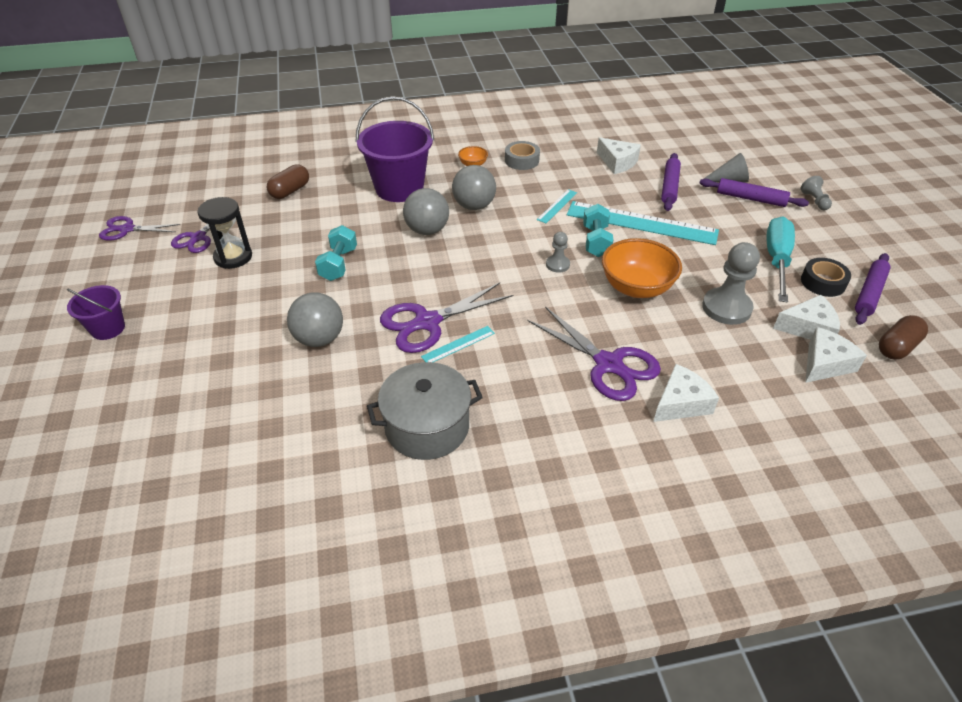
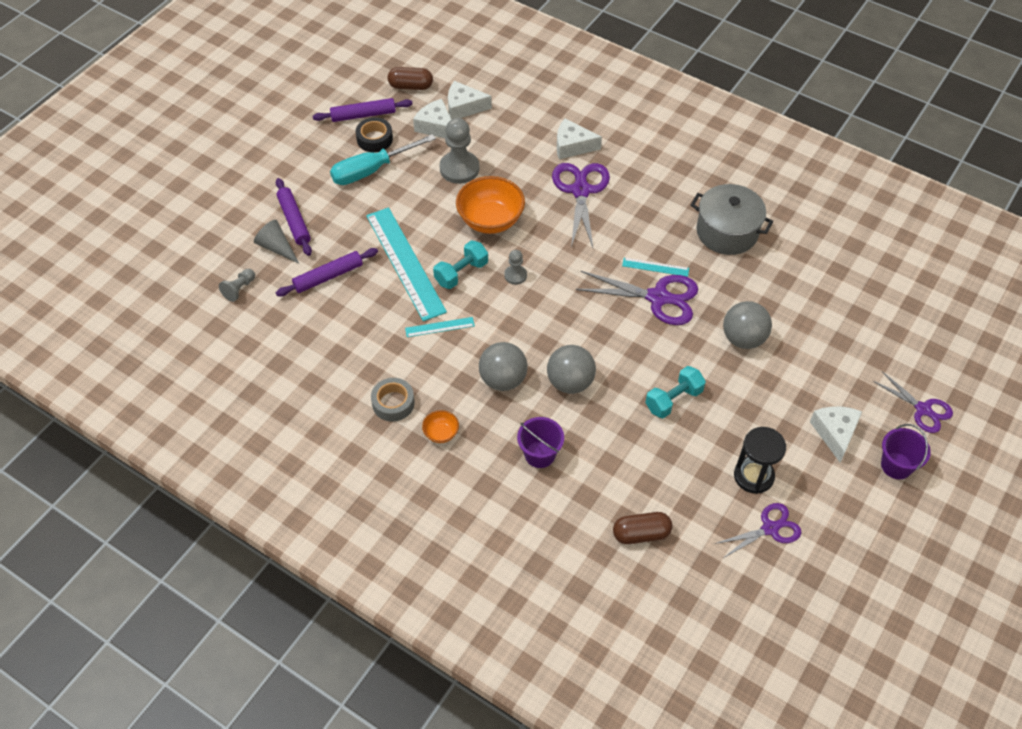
camera: 135 degrees left, 10 degrees up
(127, 229) = (831, 597): purple scissors -> purple scissors (923, 409)
(399, 188) = (540, 454): purple bucket -> purple bucket, size x0.54
(617, 162) = (322, 333): white cheese -> white cheese (835, 433)
(814, 201) = (258, 185): grey pawn -> grey pawn (239, 289)

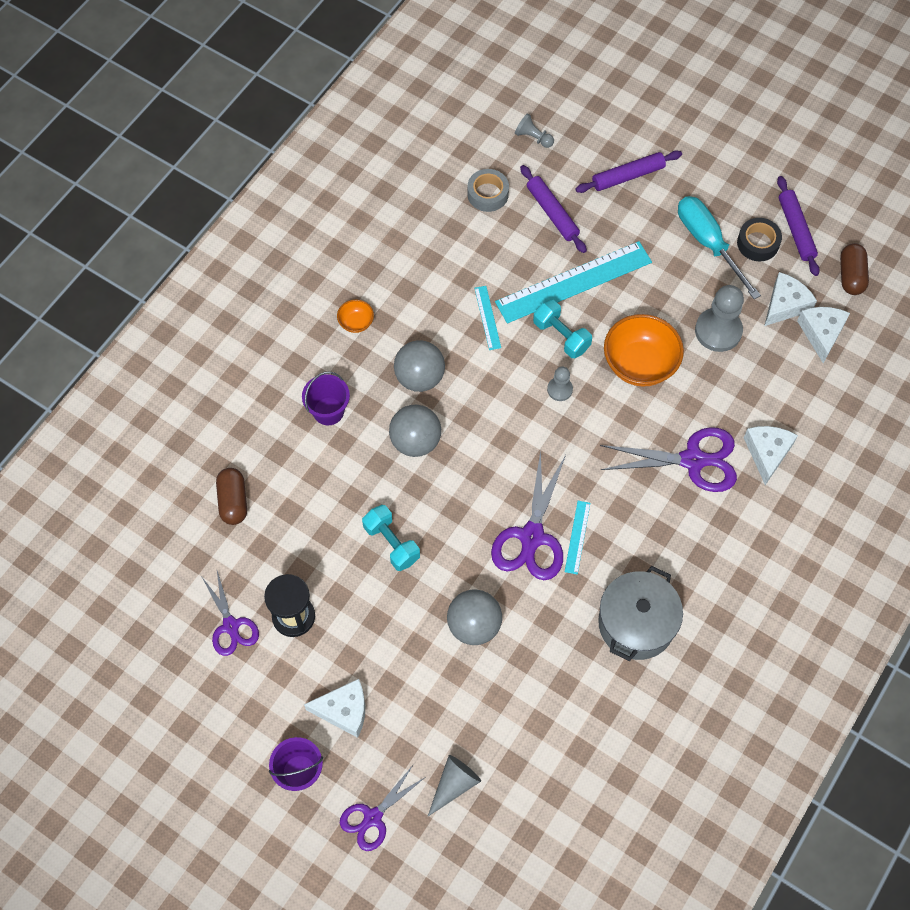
camera: 90 degrees right, 10 degrees up
(276, 247) = (590, 164): grey cone -> grey cone (454, 784)
(393, 403) = (393, 280): grey tape -> grey tape (487, 194)

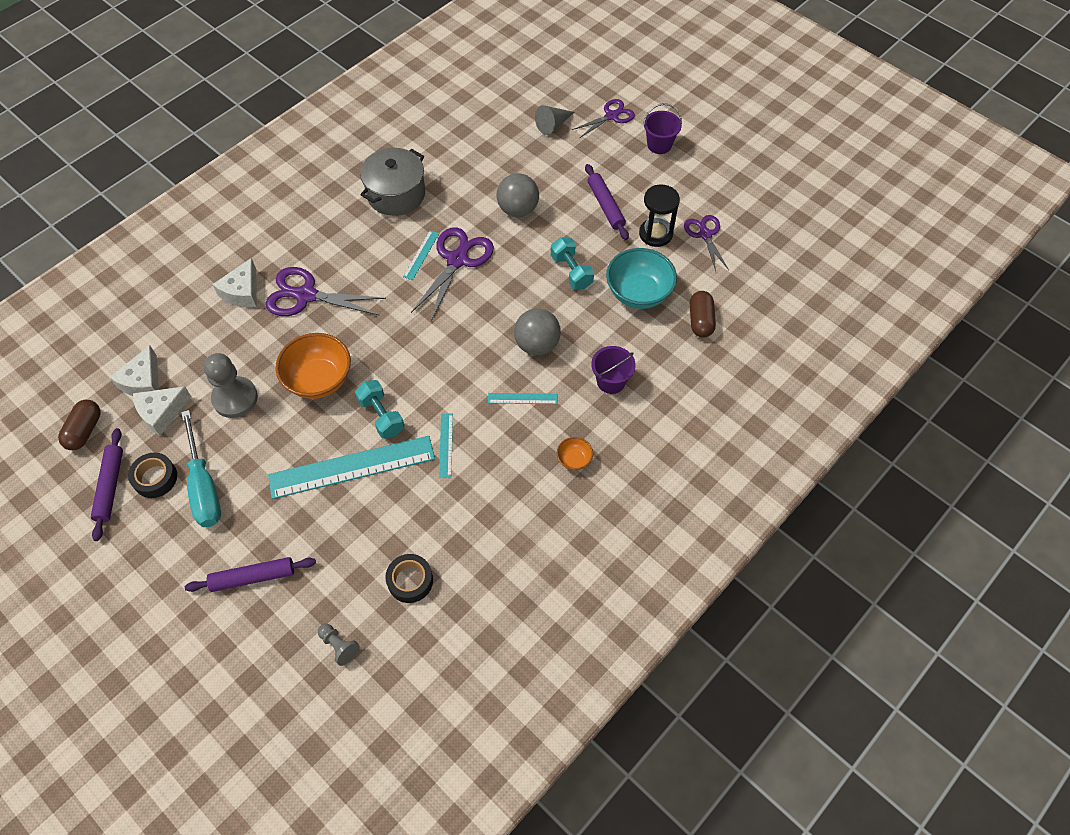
camera: 170 degrees left, 5 degrees down
(308, 526) = (638, 293): none -> turquoise bowl
(344, 710) = (624, 173): white cheese -> none
(420, 377) = (522, 398): grey ball -> turquoise ruler
(487, 194) = (410, 581): grey tape -> black tape
(552, 213) = (348, 546): purple rolling pin -> purple rolling pin (605, 206)
(559, 389) = (398, 368): grey pawn -> none

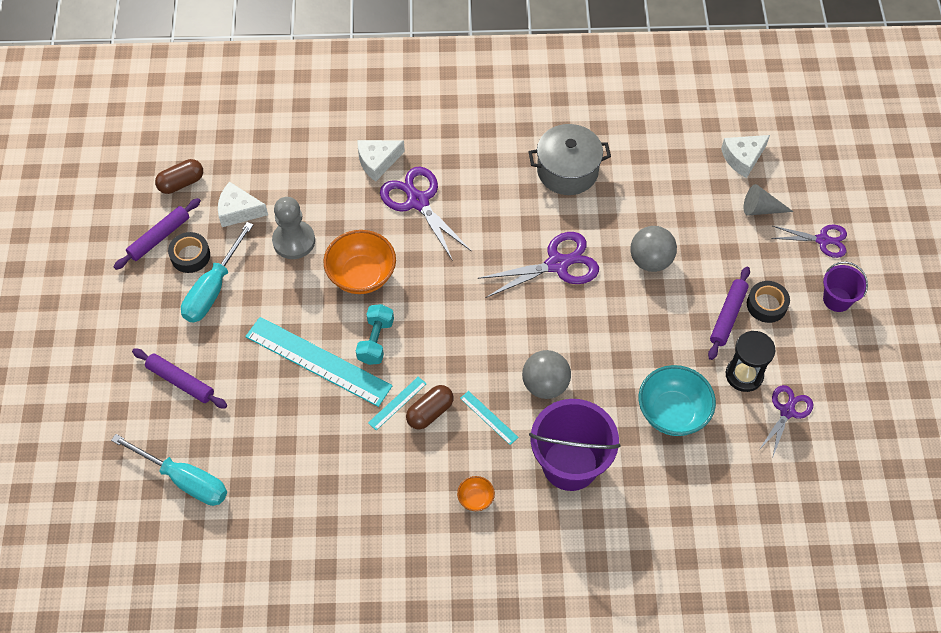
camera: 45 degrees right, 0 degrees up
(143, 381) = (249, 177): white cheese -> white cheese (743, 158)
(339, 646) = (184, 480): grey pawn -> turquoise screwdriver
(410, 581) = (272, 479): black tape -> black tape (766, 305)
(421, 255) = (534, 237): turquoise ruler -> none
(571, 271) = (637, 348): turquoise dumbbell -> none
(611, 381) = (570, 464): purple bucket -> purple bucket, size x1.86
(700, 321) = (698, 480): brown capsule -> brown capsule (430, 412)

